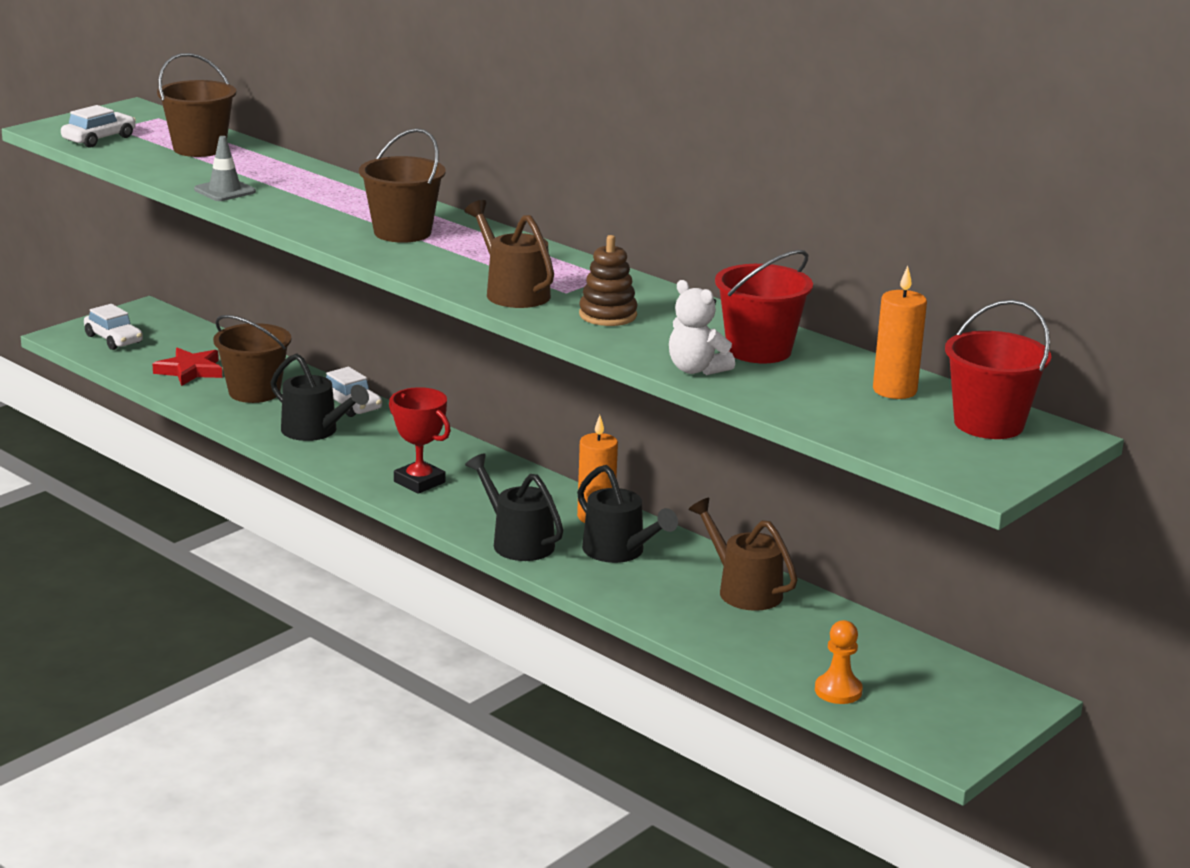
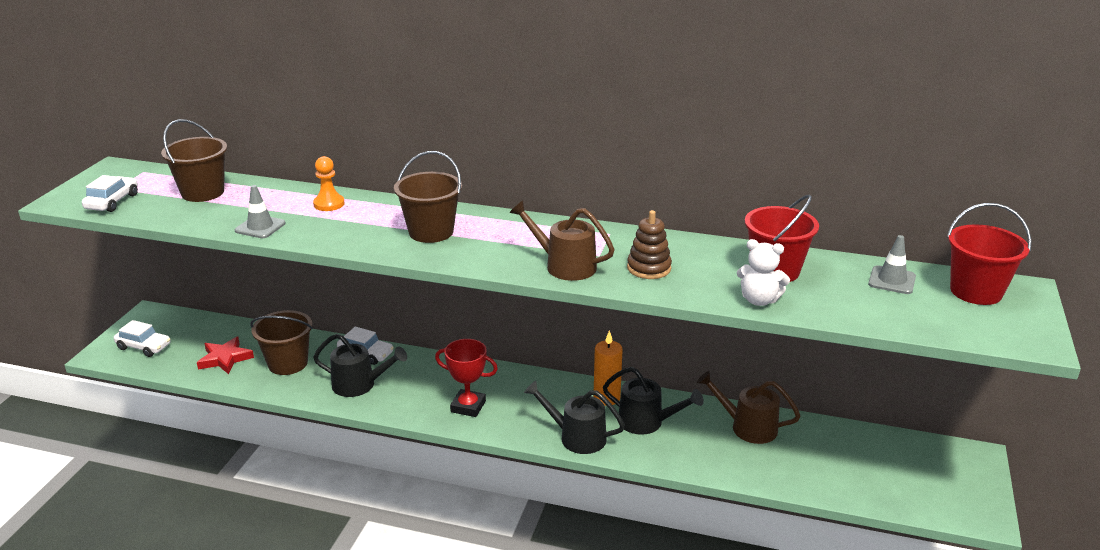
camera: 25 degrees left, 5 degrees up
(838, 691) = (877, 491): orange pawn -> orange pawn (329, 204)
(894, 390) = (892, 280): orange candle -> grey traffic cone

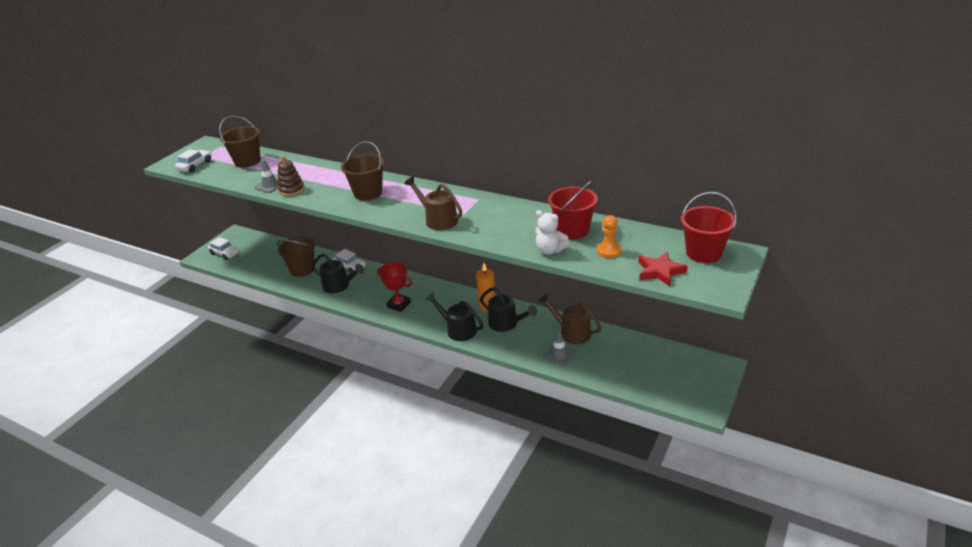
camera: 15 degrees right, 5 degrees up
(225, 358) = (268, 264): red star -> red star (660, 271)
(329, 204) = (316, 172): orange pawn -> orange pawn (609, 251)
(649, 268) = (490, 224): brown stacking toy -> brown stacking toy (291, 190)
(892, 280) = (649, 241): grey traffic cone -> grey traffic cone (559, 355)

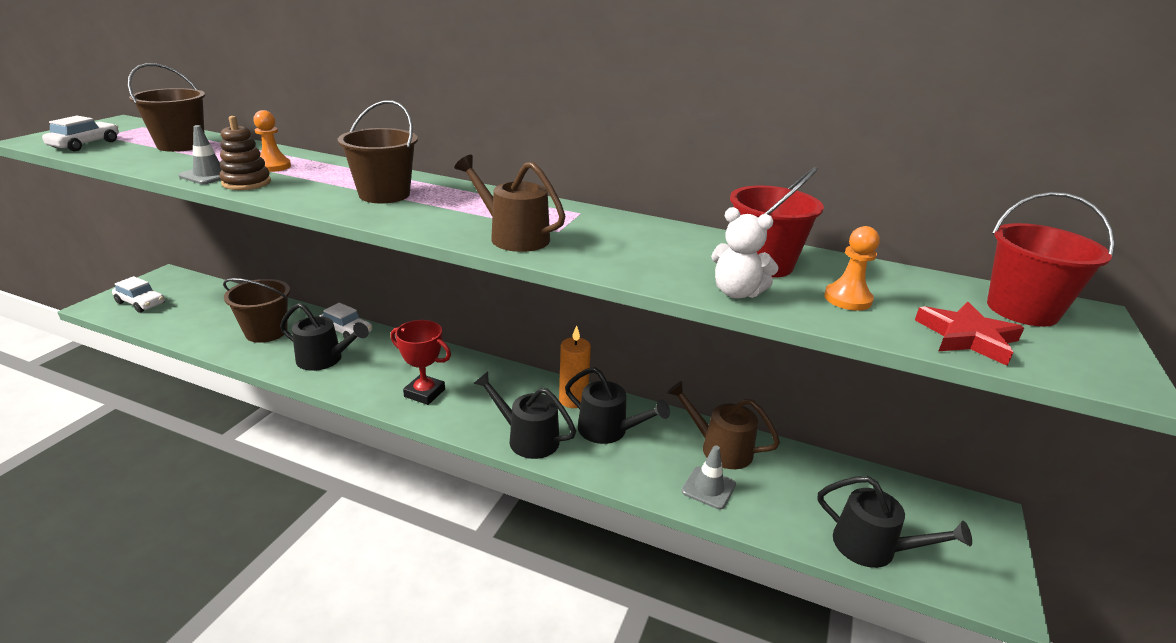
camera: 10 degrees left, 5 degrees down
(303, 175) = (273, 166): none -> orange pawn
(644, 384) = (873, 548): none -> black watering can

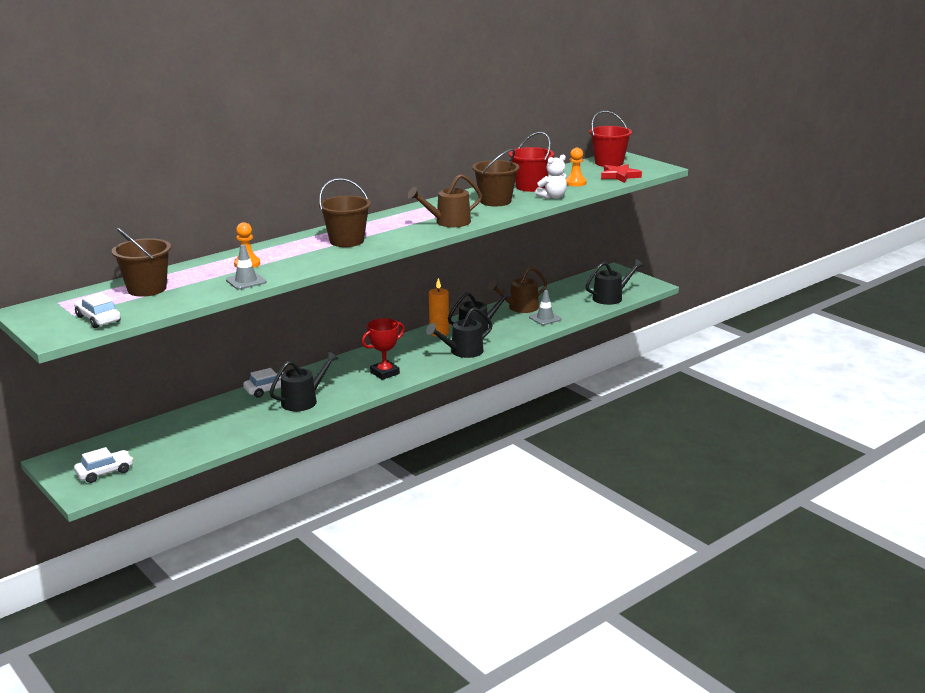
camera: 60 degrees left, 5 degrees down
(246, 183) = (278, 272): brown stacking toy -> none
(266, 332) = (233, 419): brown bucket -> brown bucket (495, 201)

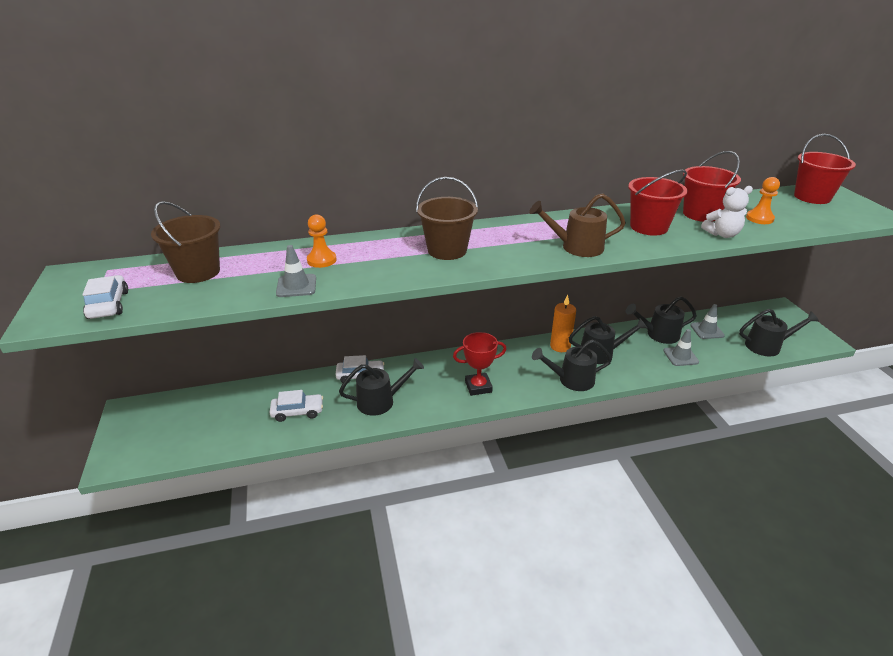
camera: 25 degrees right, 10 degrees up
(105, 472) = (151, 440): white car -> white car (297, 412)
(495, 201) = (649, 227): brown bucket -> red bucket
(519, 308) = (658, 334): brown watering can -> black watering can
(558, 297) = (707, 330): none -> grey traffic cone
(619, 176) = (821, 219): red star -> none

